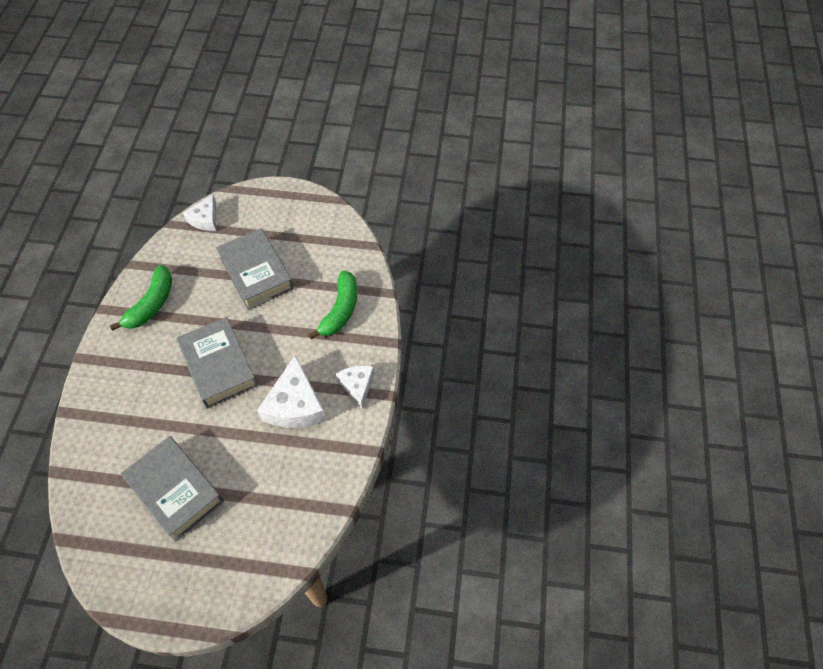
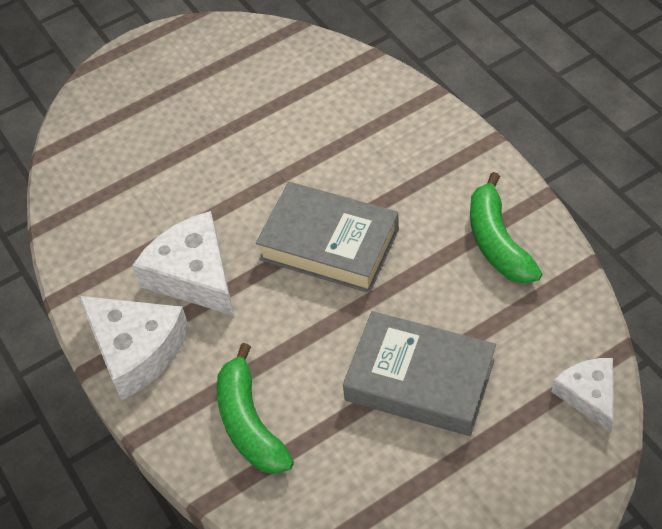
camera: 145 degrees right, 5 degrees down
(175, 490) = (237, 120): grey book -> none
(357, 385) = (136, 349): white cheese -> white cheese, size x1.65

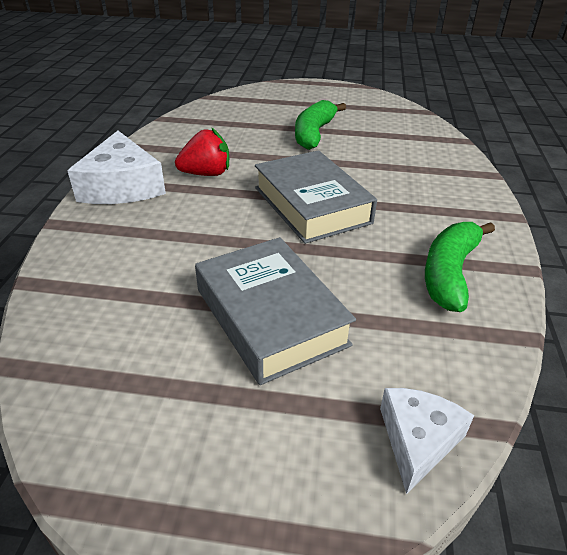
camera: 35 degrees right, 15 degrees down
(193, 275) = (206, 174): white cheese -> red strawberry
(250, 423) = (120, 260): green banana -> green banana (314, 133)

